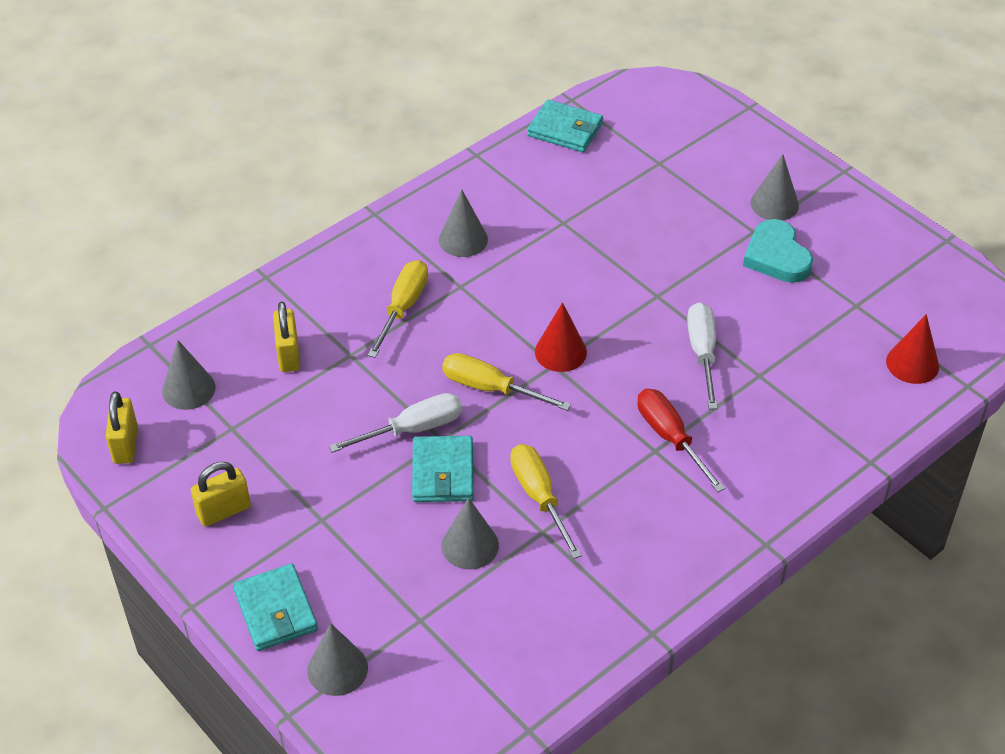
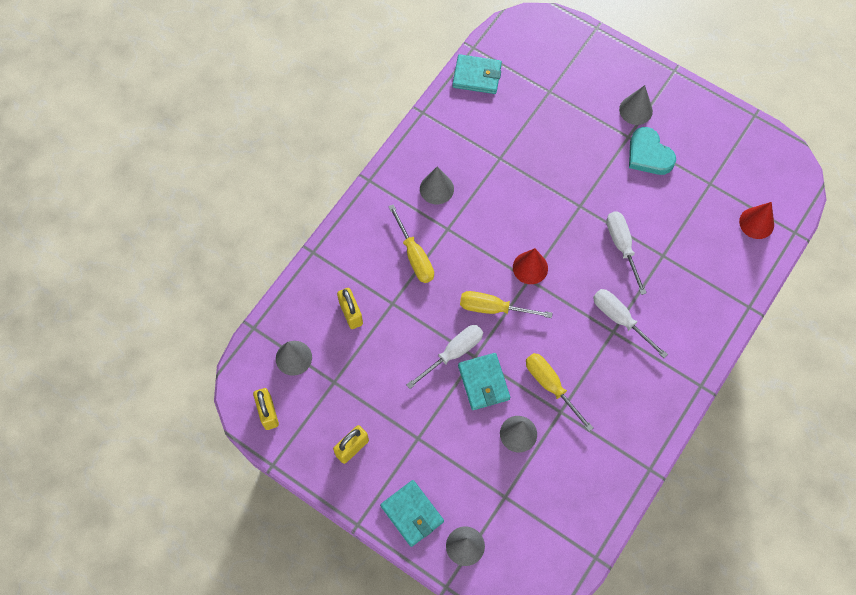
camera: 15 degrees left, 20 degrees up
(403, 307) = (414, 256): yellow screwdriver -> yellow screwdriver turned 150 degrees clockwise
(670, 438) = (620, 319): red screwdriver -> white screwdriver

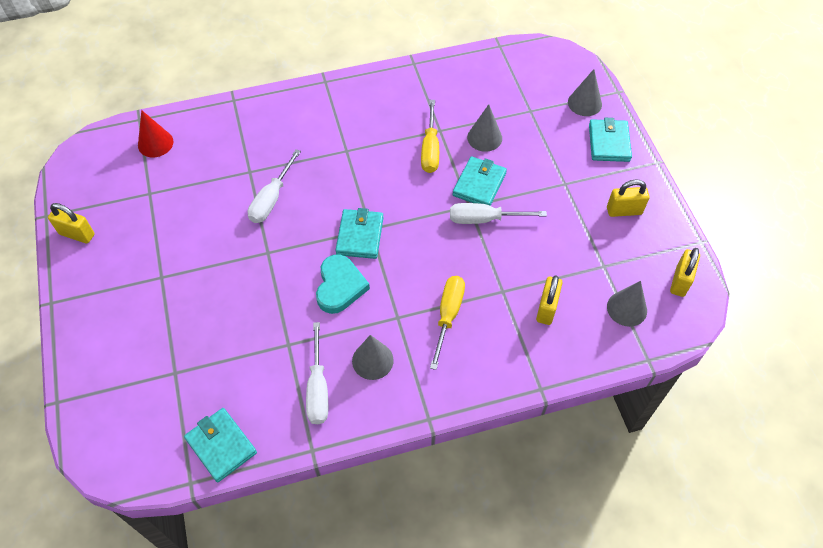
camera: 140 degrees left, 10 degrees down
(493, 308) = (421, 228): yellow screwdriver -> none
(530, 267) = (360, 236): red cone -> turquoise wallet
(620, 319) = (332, 154): white screwdriver -> white screwdriver (318, 388)
(635, 110) = (126, 294): grey cone -> none
(648, 155) = (165, 249): turquoise heart -> turquoise heart (340, 286)
(717, 120) = (77, 234): none -> yellow padlock

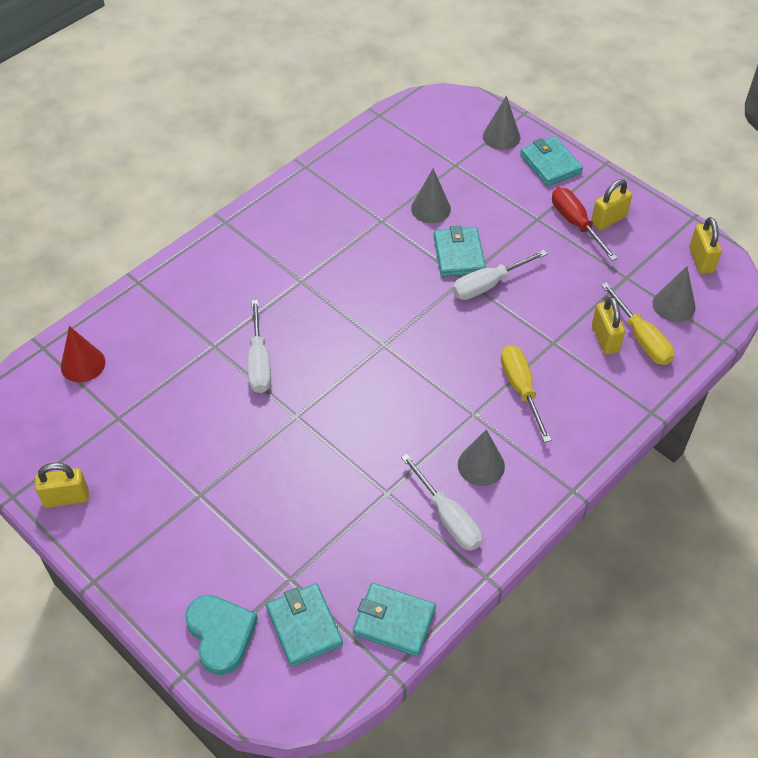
camera: 30 degrees left, 5 degrees down
(340, 286) = (396, 413): turquoise heart -> turquoise heart (221, 634)
(360, 236) = (379, 356): turquoise wallet -> turquoise wallet (304, 626)
(430, 149) = (386, 242): yellow screwdriver -> yellow screwdriver (641, 338)
(593, 201) = (575, 223): none -> red screwdriver

